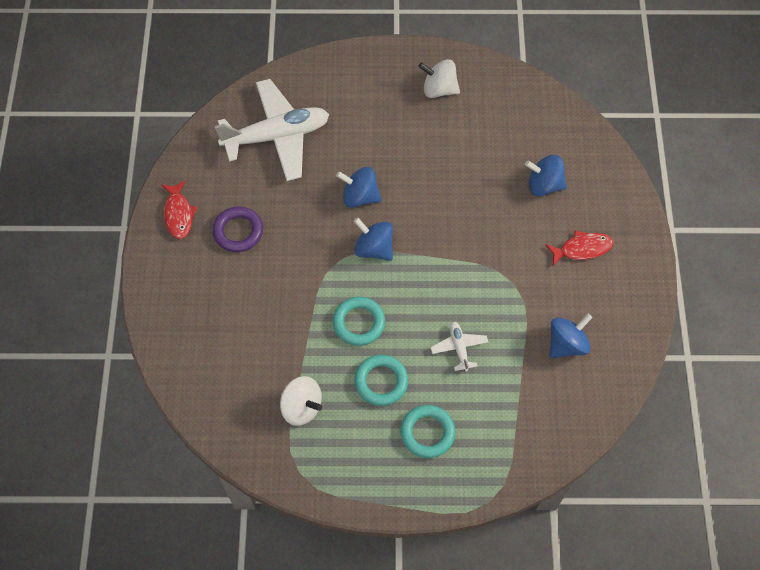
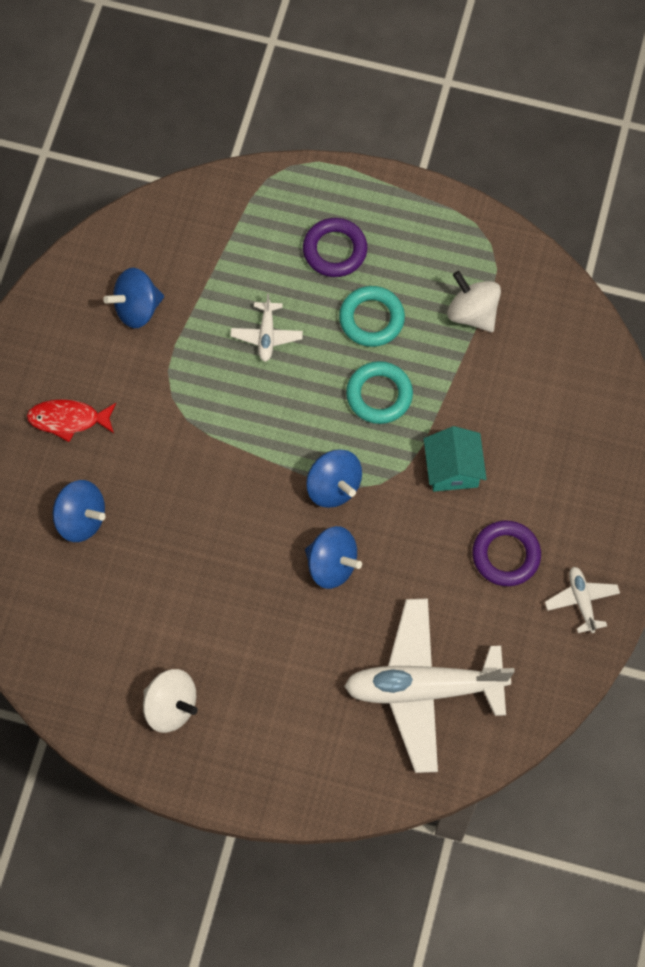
camera: 165 degrees left, 5 degrees up
(179, 214) = (581, 601): red fish -> white plane
(290, 282) = (453, 469): none -> turquoise house
(427, 433) = (335, 250): turquoise ring -> purple ring

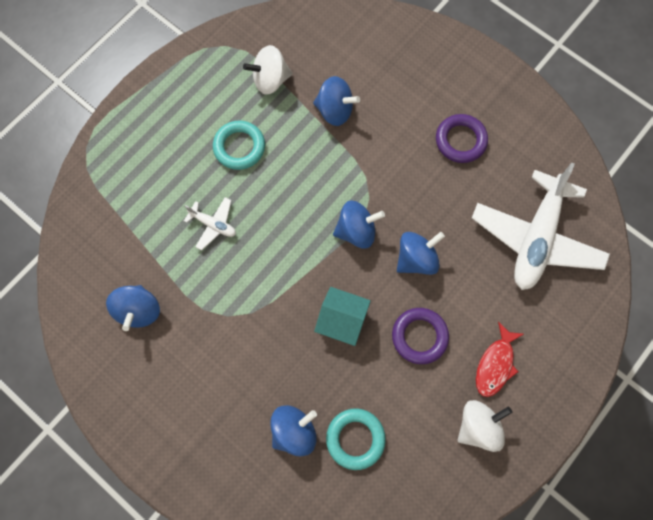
camera: 65 degrees left, 5 degrees up
(68, 420) = (205, 404): red fish -> red fish (495, 364)
(335, 250) = (172, 148): purple ring -> purple ring (419, 336)
(379, 395) = (301, 168): turquoise ring -> turquoise ring (355, 438)
(453, 469) = (381, 145): turquoise house -> turquoise house (342, 320)
(471, 400) = (335, 111): none -> blue spinning top
(581, 601) = (514, 109): white plane -> none

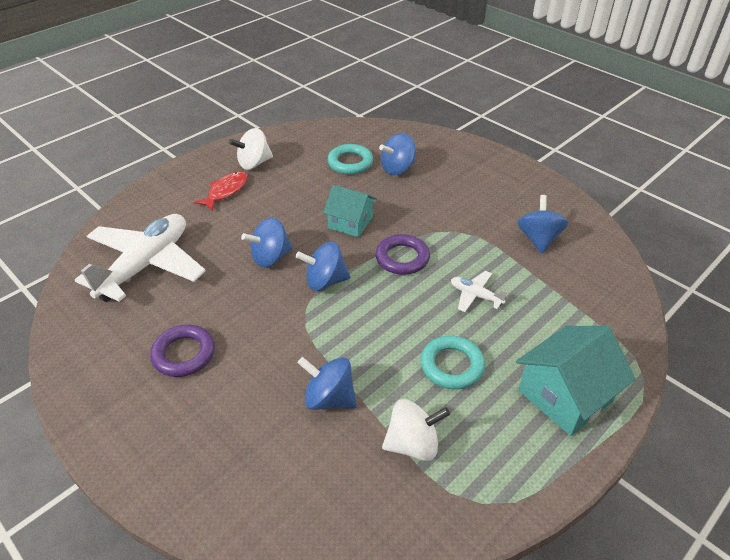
camera: 175 degrees left, 30 degrees down
(153, 127) = (565, 396): none -> turquoise house
(419, 336) = (284, 209): purple ring -> purple ring (402, 258)

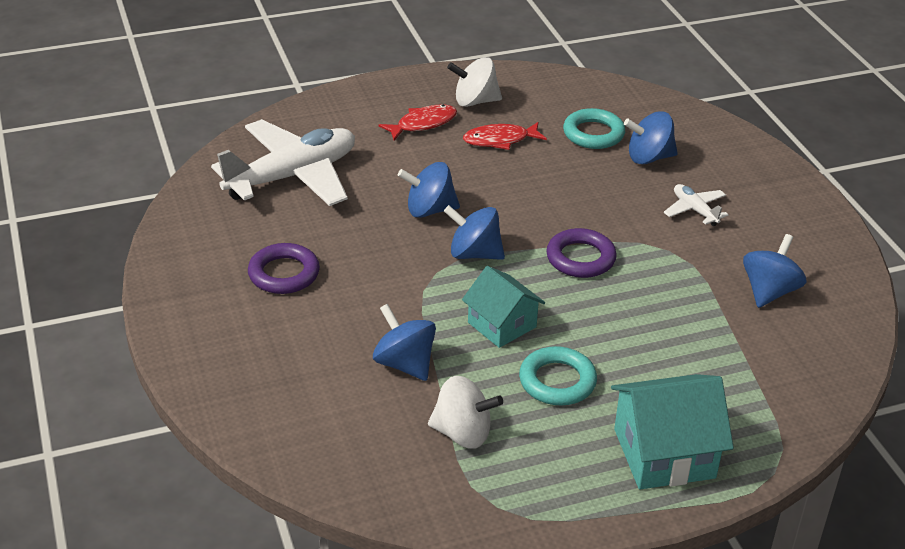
camera: 25 degrees right, 5 degrees down
(289, 187) = (500, 140): none -> red fish
(350, 222) = (546, 201): turquoise house -> turquoise house (502, 325)
(475, 296) = (639, 325): white plane -> white plane (695, 210)

